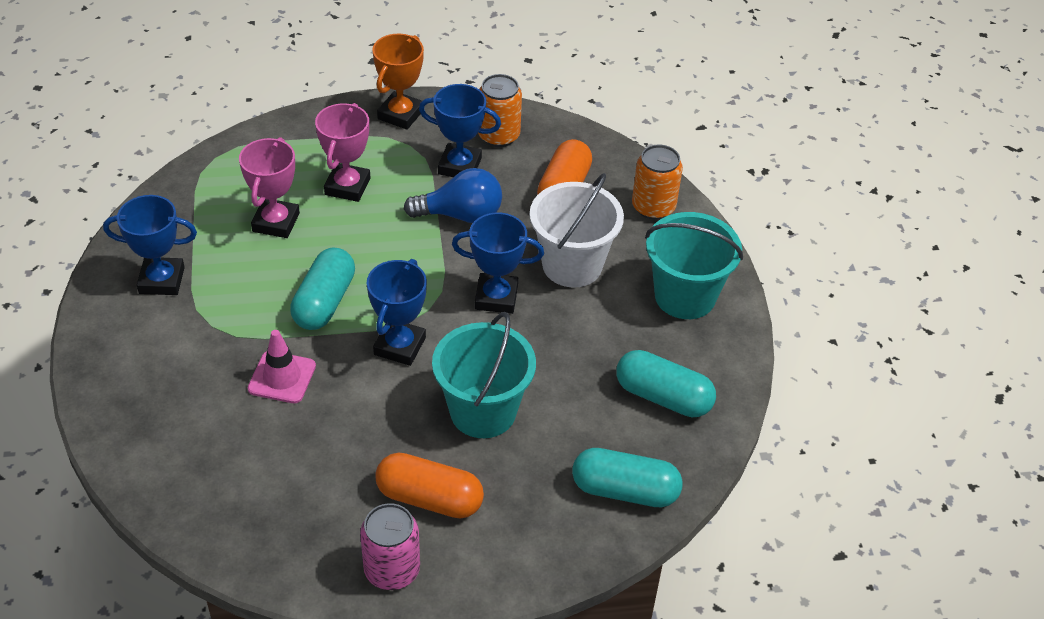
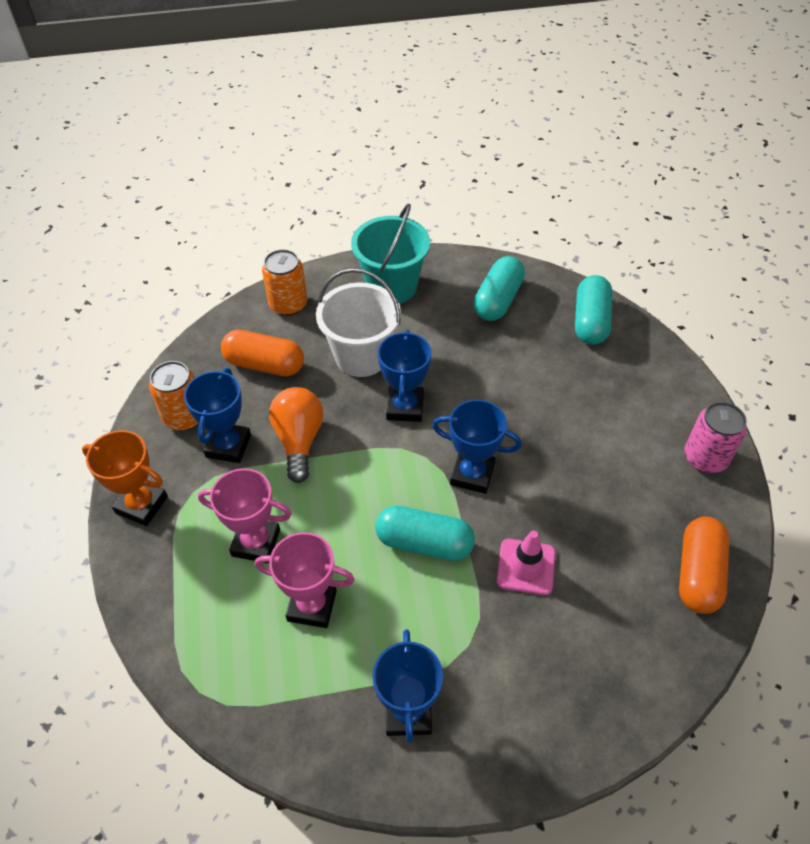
camera: 90 degrees left, 5 degrees up
(429, 498) = (631, 439): orange capsule -> orange capsule (698, 574)
(460, 215) = (299, 440): blue light bulb -> orange light bulb
(483, 411) = (535, 409): turquoise bucket -> none

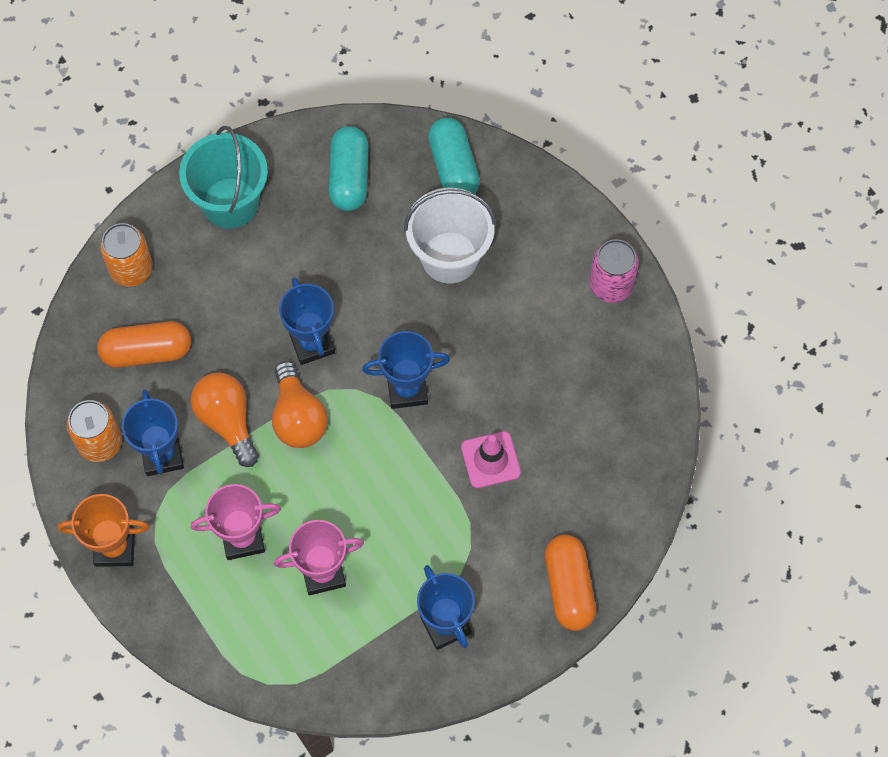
camera: 25 degrees left, 15 degrees up
(361, 356) = (241, 302): white bucket -> white bucket (449, 257)
(362, 460) = (298, 417): none -> orange light bulb
(424, 543) = (393, 475): turquoise capsule -> none
(698, 574) = (637, 405): orange capsule -> orange capsule (569, 587)

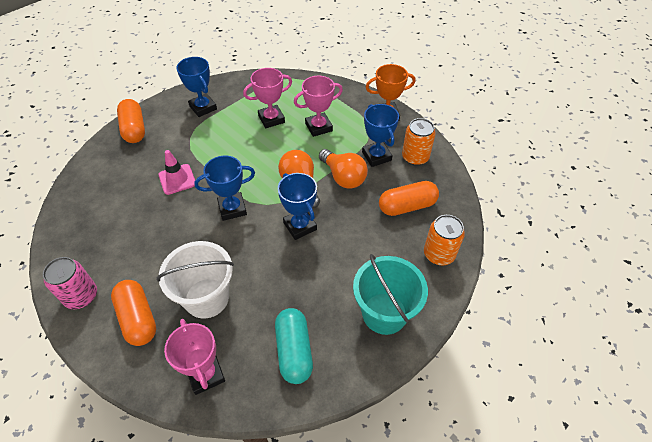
camera: 170 degrees right, 15 degrees down
(453, 167) = (206, 374): turquoise capsule -> pink trophy
(535, 244) = (138, 318): none -> orange capsule

